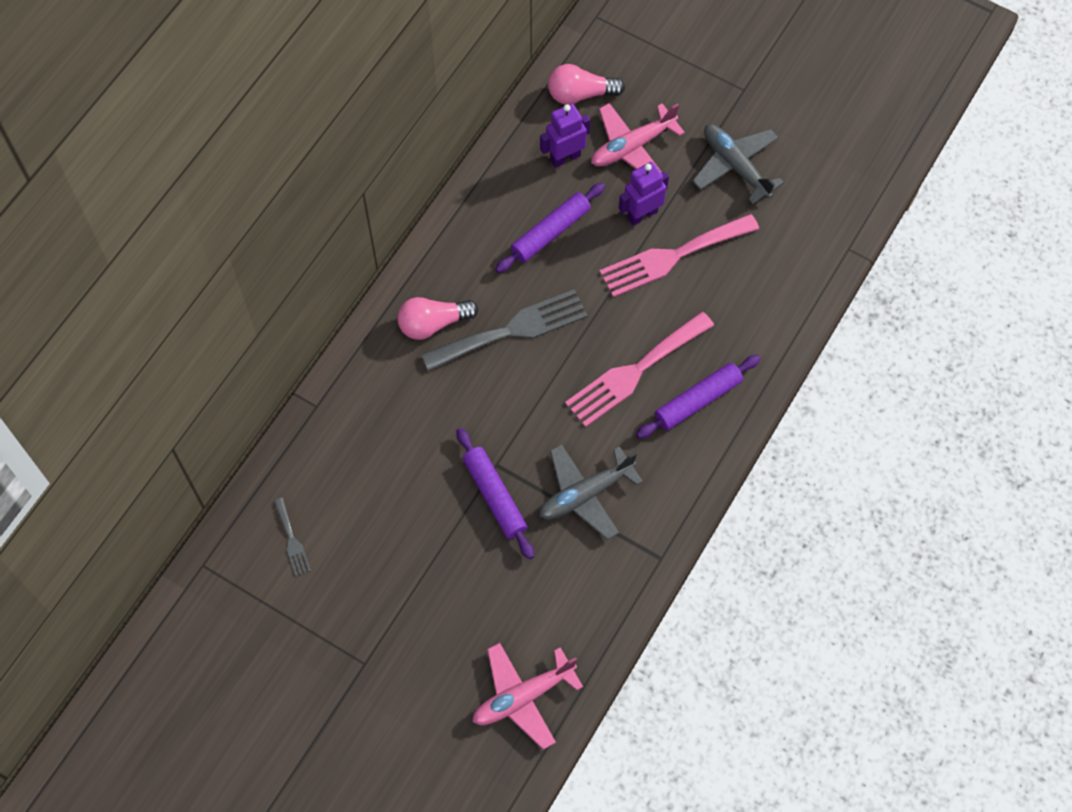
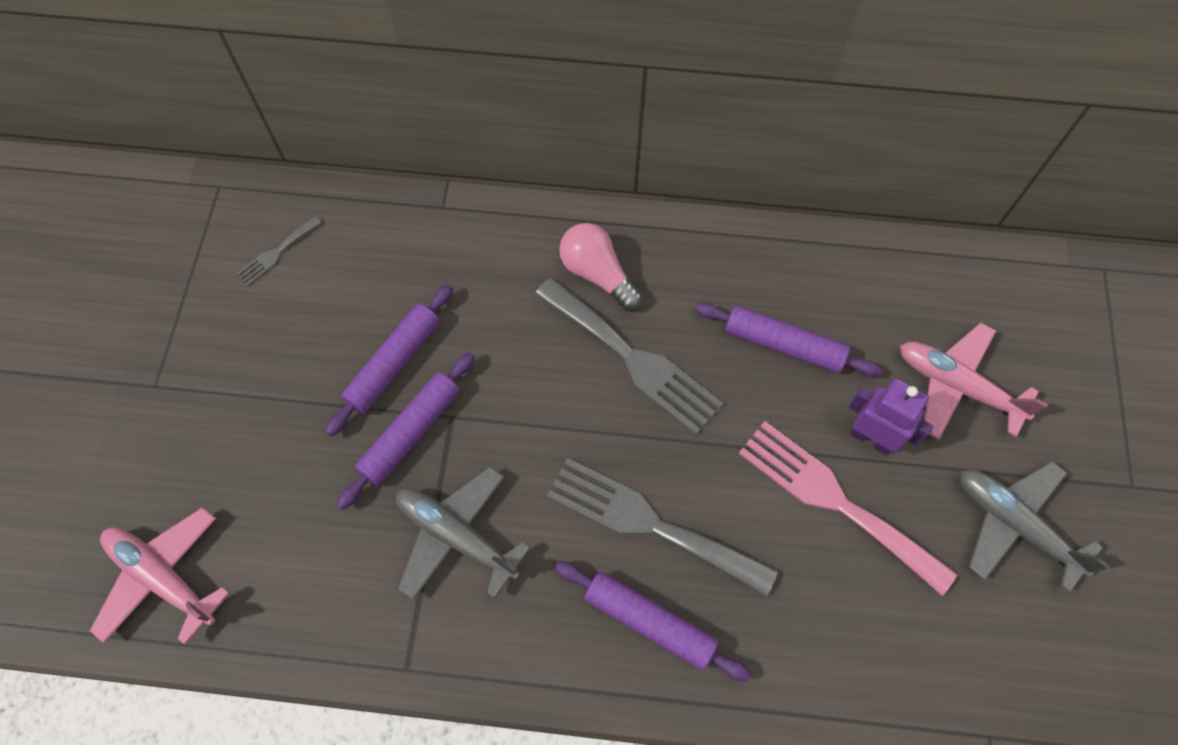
camera: 65 degrees right, 0 degrees up
(433, 488) = (393, 363): none -> purple rolling pin
(565, 157) = (892, 317): purple robot -> none
(580, 94) = (987, 298): pink light bulb -> none
(634, 372) = (650, 523): pink fork -> grey fork
(735, 166) = (1014, 525): grey plane -> grey plane turned 75 degrees counterclockwise

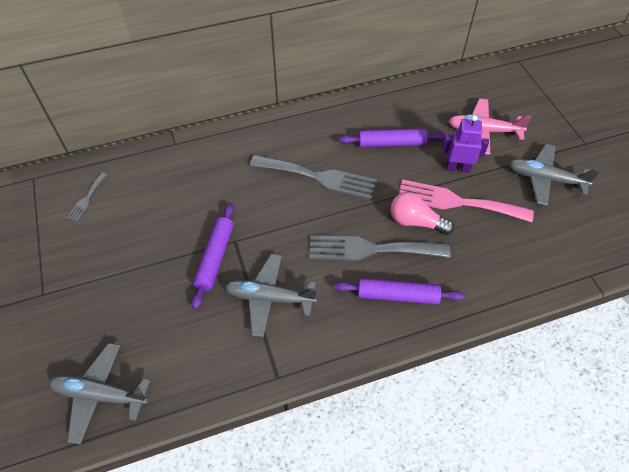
camera: 25 degrees left, 10 degrees down
(163, 578) = (100, 395): pink plane -> grey plane
(393, 363) = (187, 228): purple rolling pin -> none
(598, 274) = (278, 145): pink light bulb -> pink light bulb (416, 222)

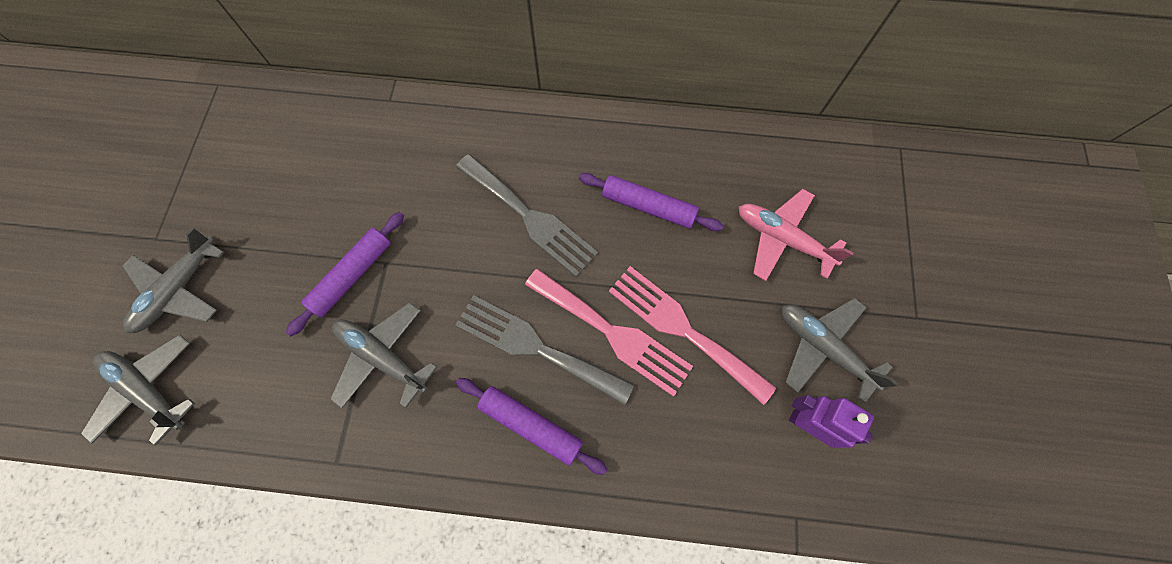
camera: 25 degrees right, 15 degrees up
(84, 319) = (179, 289): none -> grey plane
(86, 199) = (258, 135): grey fork -> none
(416, 222) = (613, 334): pink light bulb -> pink fork
(457, 168) = (713, 279): purple robot -> purple robot (807, 424)

